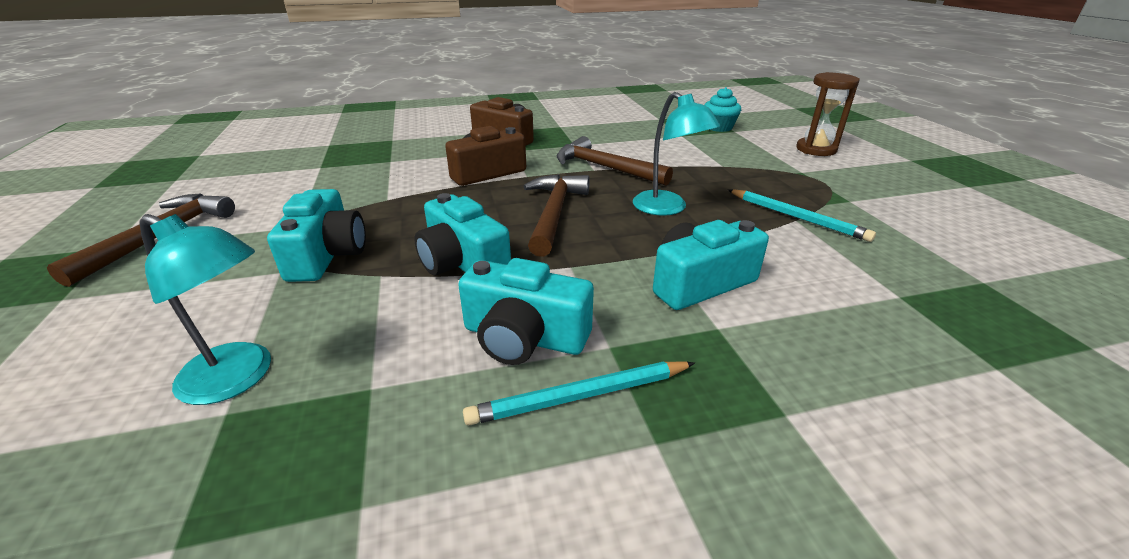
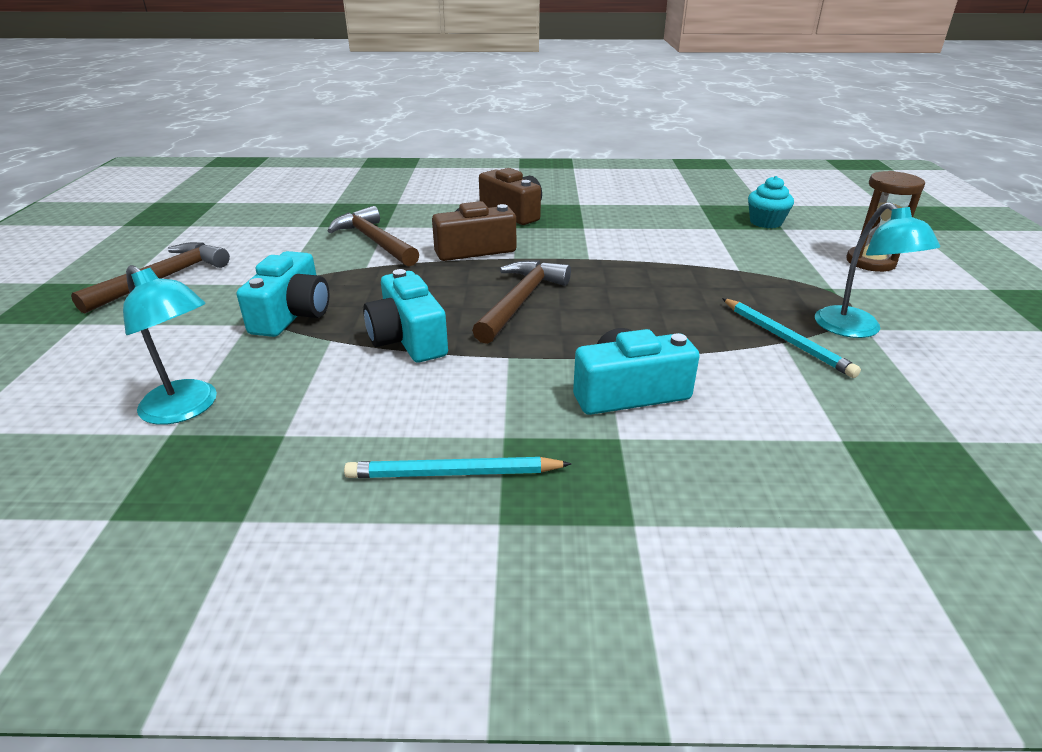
camera: 15 degrees right, 0 degrees up
(524, 337) = (430, 415): turquoise camera -> none
(605, 168) = (602, 257): brown hammer -> brown hammer (375, 241)
(667, 208) = (643, 311): turquoise lamp -> turquoise lamp (856, 329)

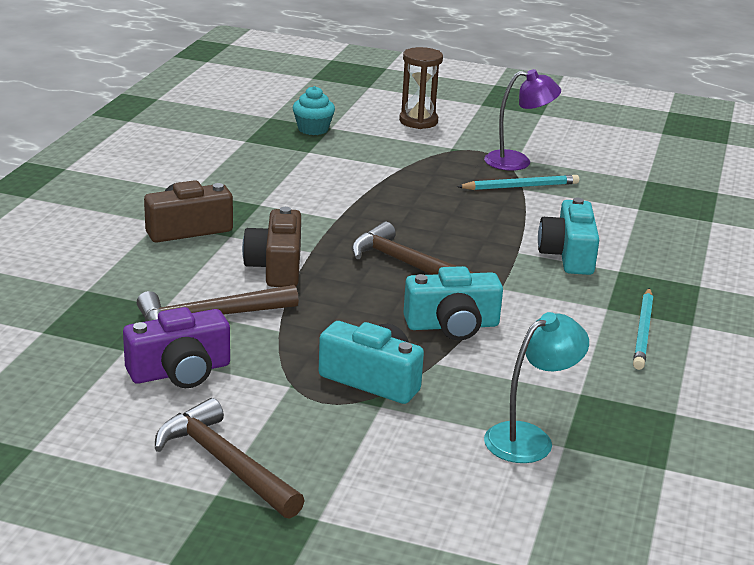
camera: 75 degrees left, 5 degrees down
(291, 245) = (180, 371): none -> purple camera
(856, 329) = (517, 161): turquoise lamp -> purple lamp

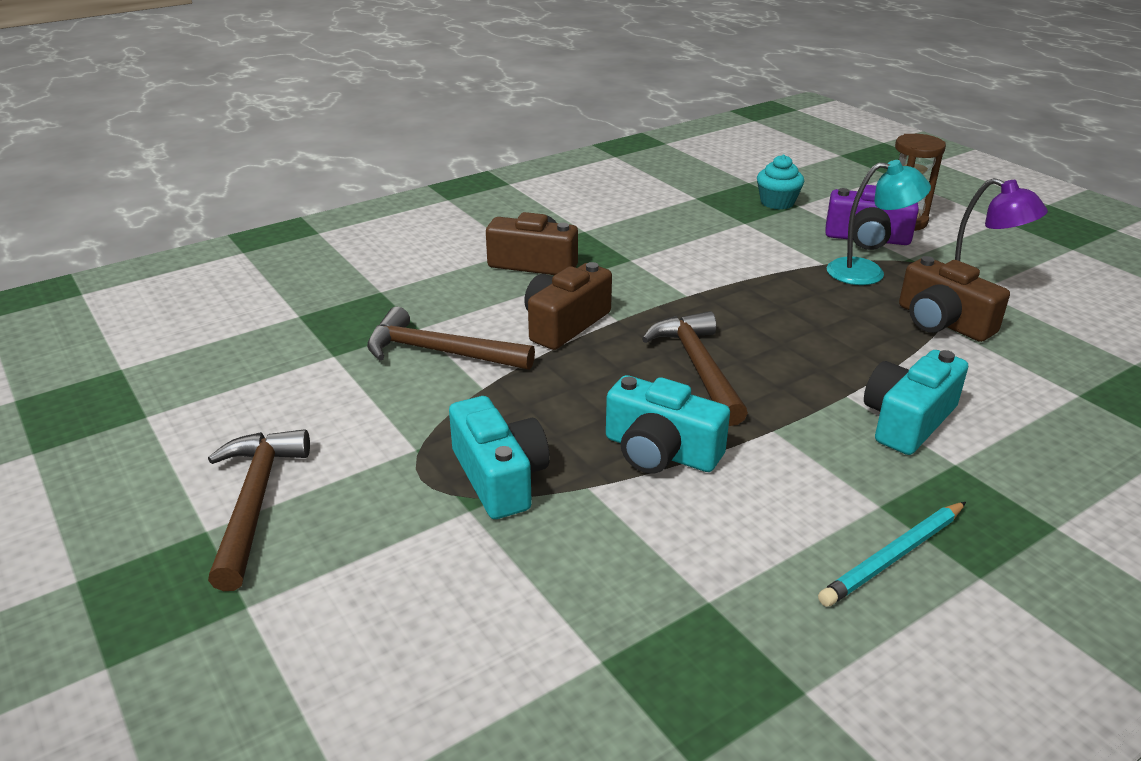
camera: 40 degrees right, 5 degrees up
(180, 371) = (346, 394): purple camera -> purple camera (867, 239)
(520, 186) = (942, 322): turquoise pencil -> brown camera
(529, 438) = (573, 628): turquoise lamp -> turquoise lamp (867, 272)

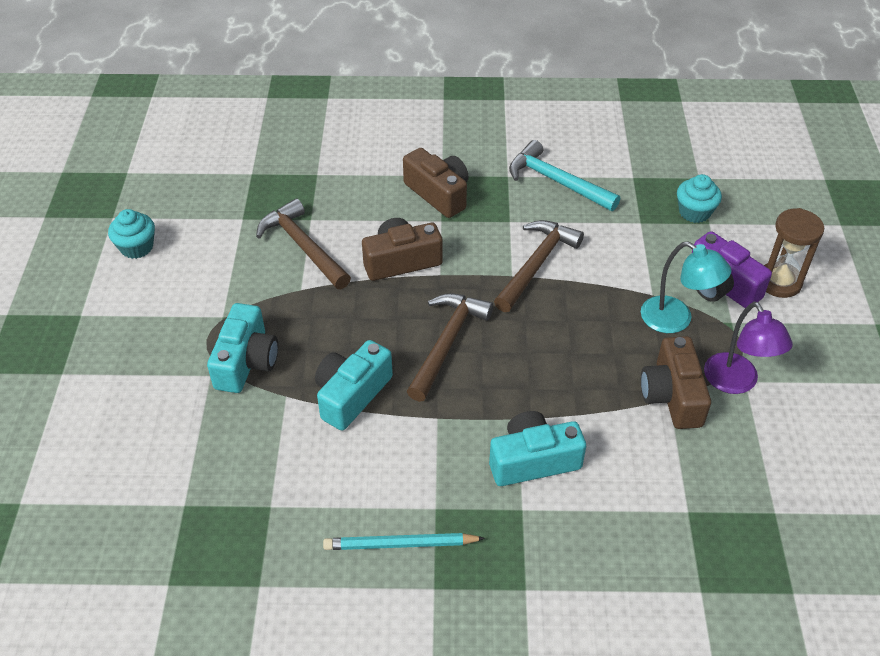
camera: 35 degrees right, 15 degrees up
(217, 431) = (137, 247): none -> turquoise cupcake
(255, 502) = (116, 309): brown hammer -> brown hammer (536, 264)
(635, 220) = (556, 181): none -> turquoise hammer
(660, 451) = (352, 395): turquoise camera -> turquoise camera turned 60 degrees clockwise

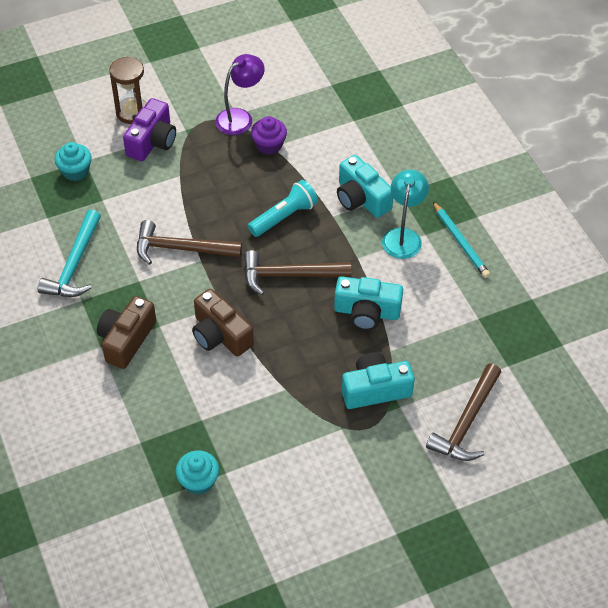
camera: 115 degrees left, 5 degrees up
(137, 247) = (301, 537): turquoise cupcake -> turquoise cupcake (198, 481)
(303, 246) = (237, 409): brown hammer -> brown hammer (466, 422)
(539, 369) = (284, 217): none -> turquoise flashlight
(672, 395) = (269, 145): brown camera -> purple cupcake
(676, 320) = (199, 158): turquoise lamp -> turquoise lamp (403, 236)

